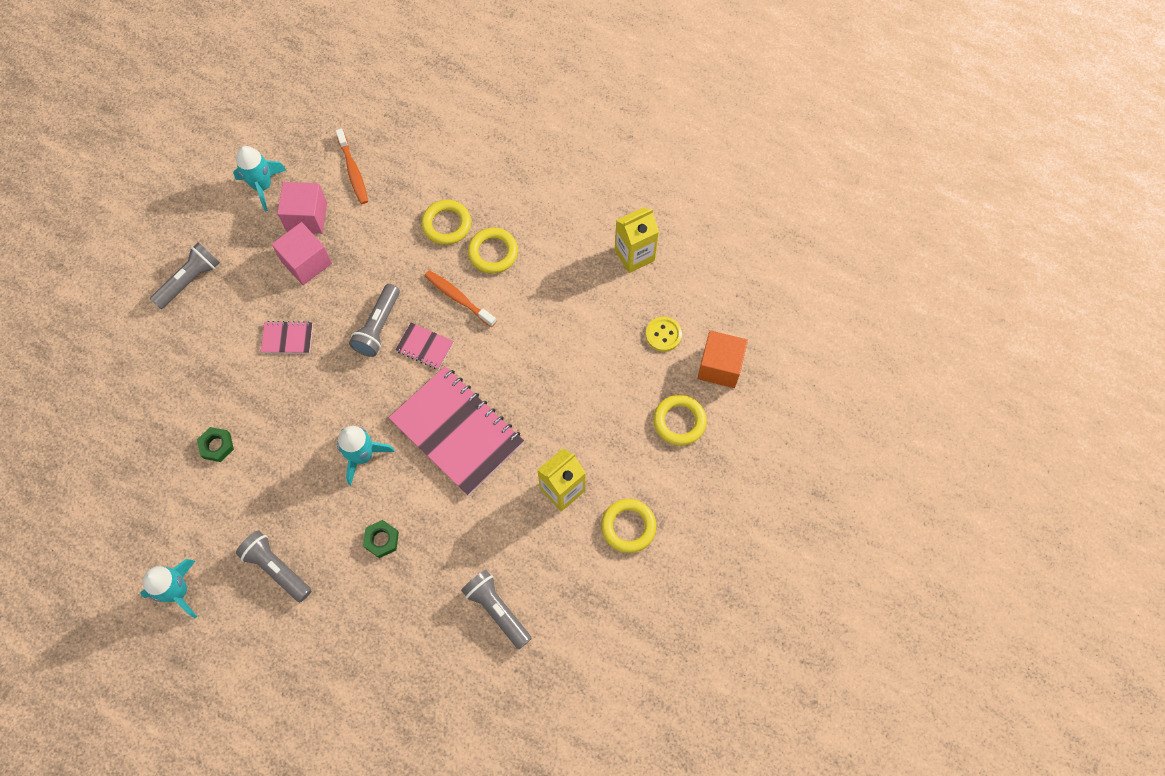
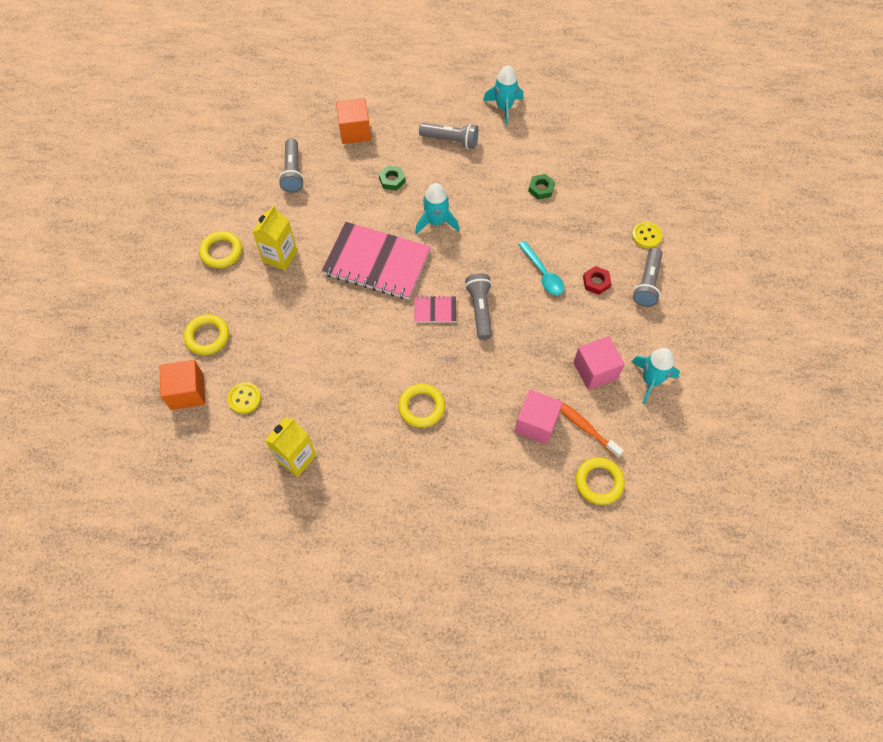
camera: 155 degrees right, 5 degrees down
(147, 334) = (646, 236): none -> yellow button
(240, 304) = (596, 282): none -> red nut
(287, 338) = (543, 274): pink notebook -> turquoise spoon
(306, 262) = (569, 334): pink cube -> pink cube (536, 423)
(388, 642) = (355, 131): none -> orange cube
(446, 224) = (475, 415): yellow ring -> yellow ring (599, 482)
(458, 298) = (430, 357): orange toothbrush -> none
(497, 610) = (293, 172): grey flashlight -> grey flashlight turned 60 degrees clockwise

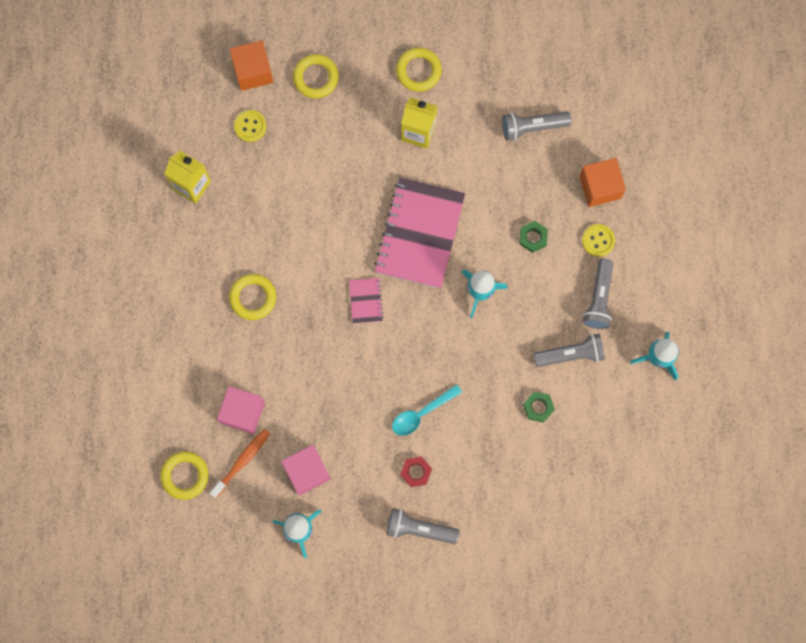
camera: 85 degrees right, 15 degrees up
(480, 310) = (370, 348): grey flashlight -> grey flashlight (571, 354)
(646, 236) = (484, 529): yellow button -> yellow button (598, 240)

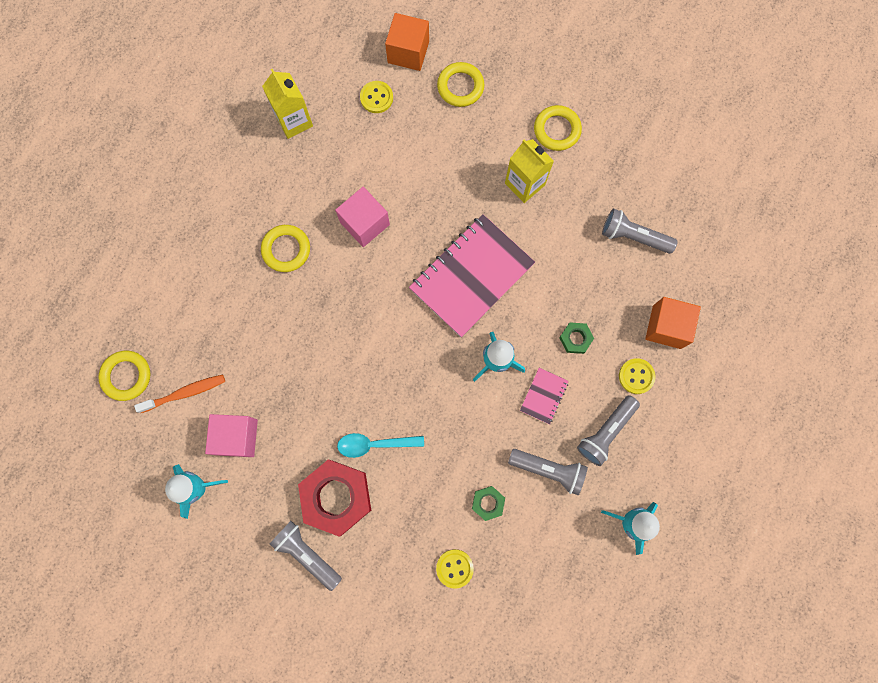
camera: 30 degrees right, 0 degrees up
(243, 412) = (213, 348): pink cube -> pink cube (364, 223)
(366, 301) = (385, 310): pink notebook -> pink notebook (543, 396)
(416, 472) = (336, 497): red nut -> red nut, size x2.15
(541, 472) = (454, 568): none -> yellow button

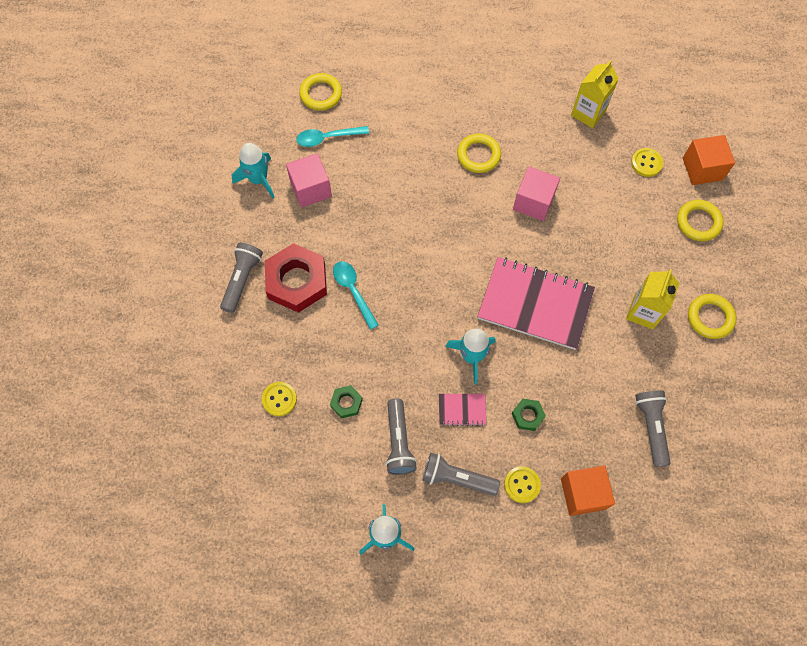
camera: 65 degrees right, 10 degrees down
(185, 393) = (327, 138): orange toothbrush -> turquoise spoon

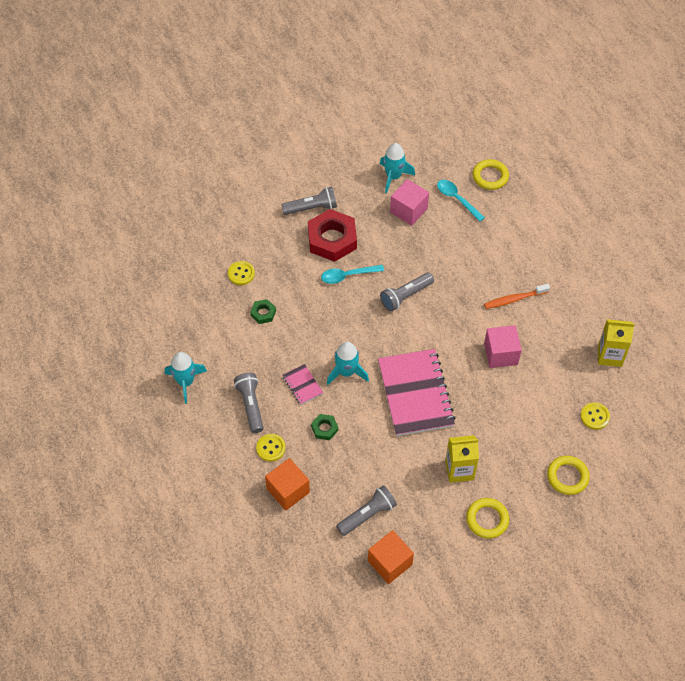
camera: 60 degrees right, 10 degrees down
(353, 291) = (347, 276): turquoise spoon -> turquoise spoon turned 135 degrees counterclockwise
(398, 442) = (255, 358): grey flashlight -> grey flashlight (405, 296)
(478, 155) = (514, 299): yellow ring -> orange toothbrush
(702, 169) = (620, 459): orange cube -> orange cube (390, 563)

